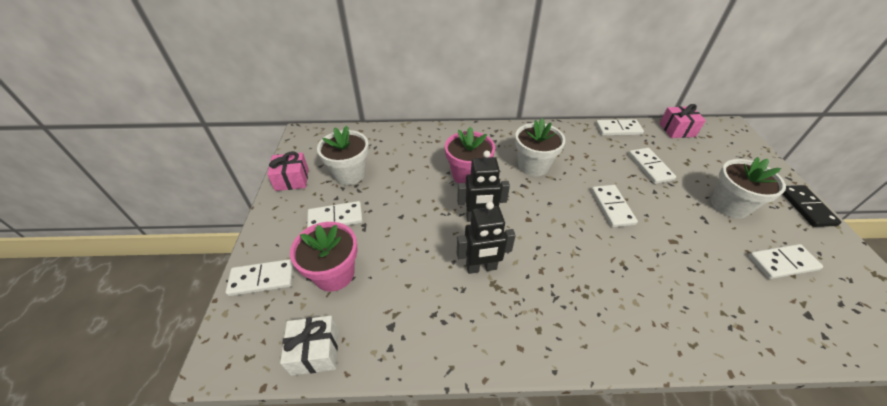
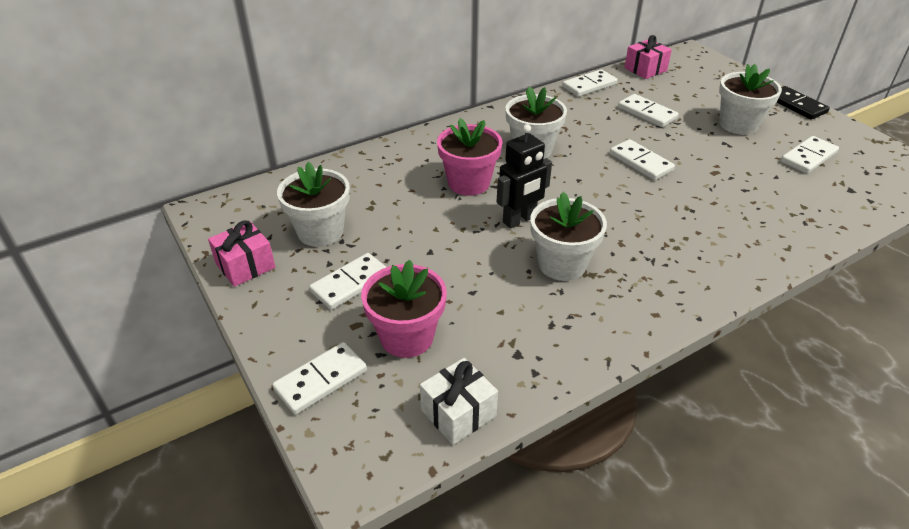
camera: 30 degrees left, 5 degrees down
(481, 267) = (562, 264): black robot -> white flower pot

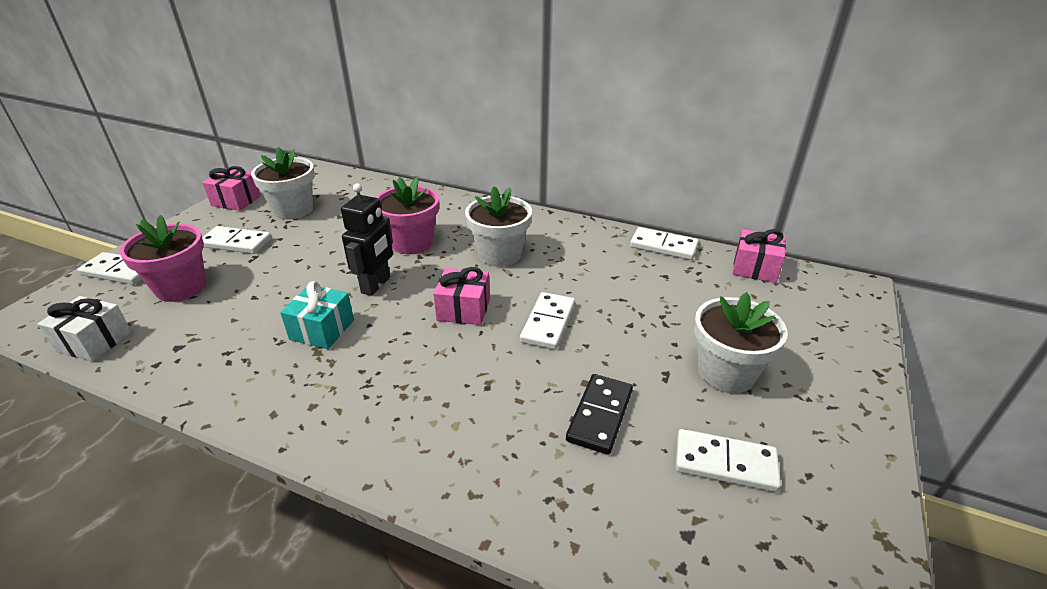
camera: 55 degrees right, 5 degrees down
(519, 220) = (376, 285): black robot -> black robot turned 90 degrees counterclockwise
(562, 264) = (322, 329): white flower pot -> turquoise gift
(593, 190) = (463, 309): none -> pink gift
(647, 113) = (657, 297): white domino -> none
(796, 105) = (860, 415): black domino -> black domino (599, 415)

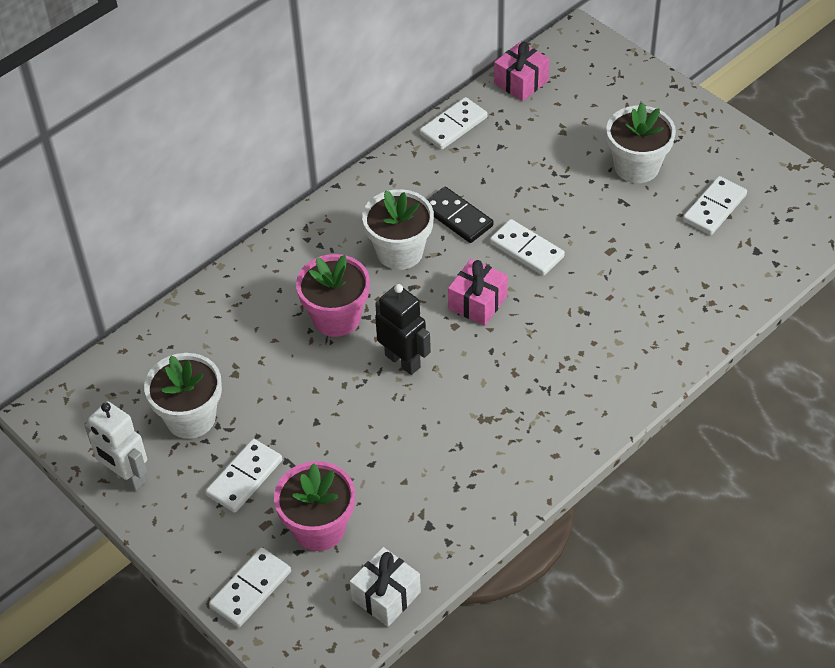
camera: 65 degrees left, 15 degrees up
(236, 201) = (126, 477): pink gift -> white robot
(322, 329) = (456, 412): turquoise gift -> none
(599, 415) = (646, 255): black domino -> black domino (457, 217)

